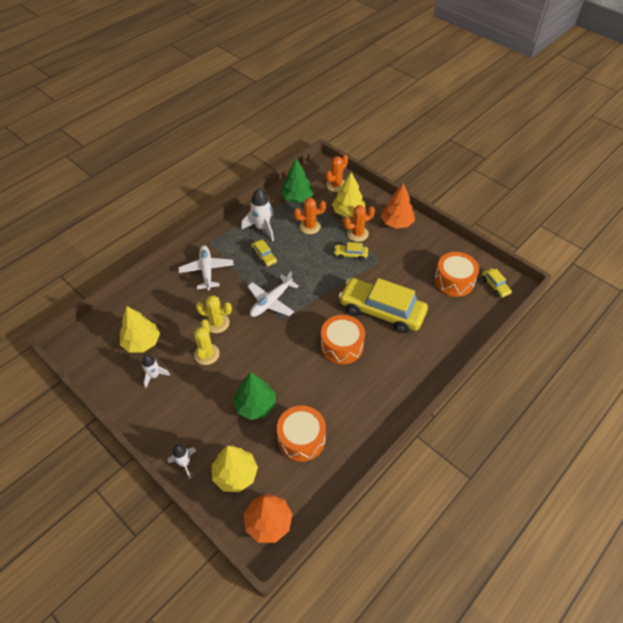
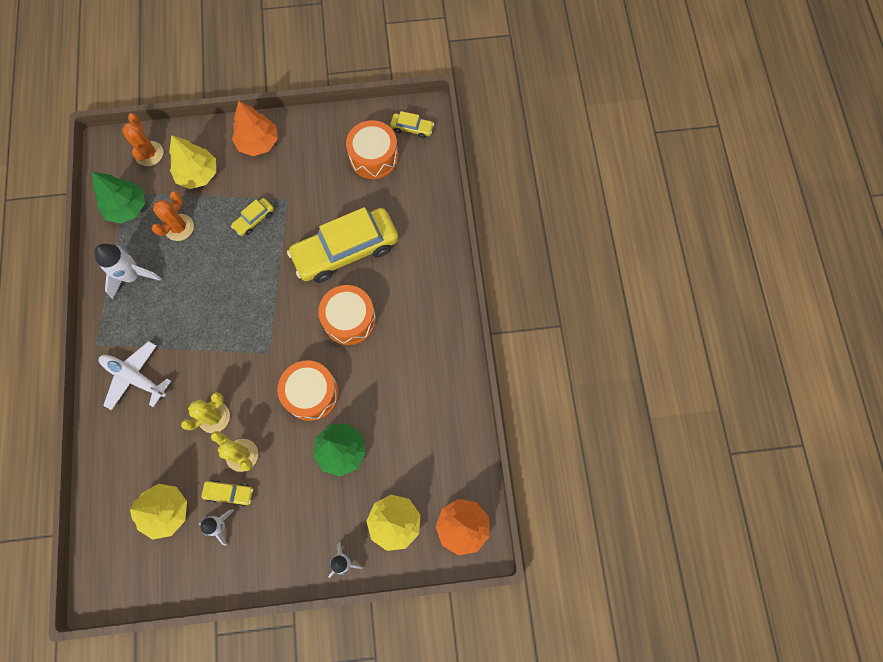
camera: 50 degrees left, 20 degrees up
(264, 256) = (173, 304): yellow car -> yellow car (229, 493)
(271, 302) = (238, 343): white plane -> none
(301, 439) = (410, 435): orange drum -> orange drum (311, 393)
(357, 234) = (235, 190): orange cactus -> none

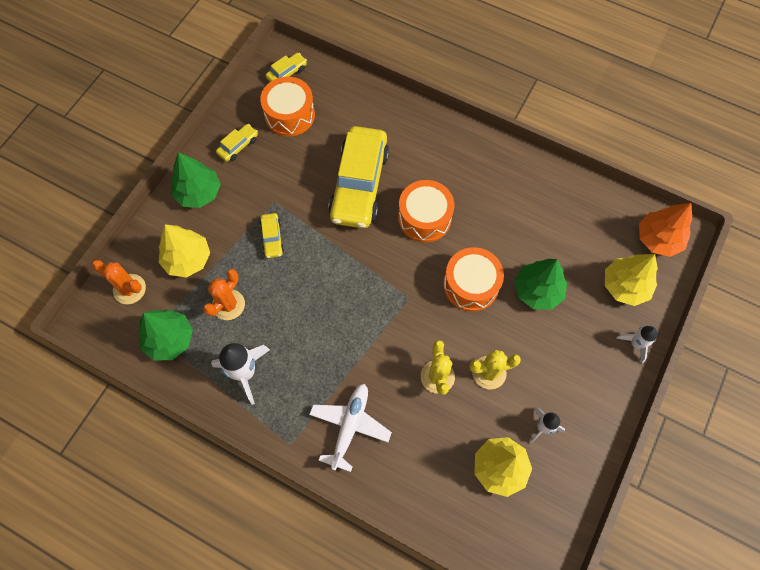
camera: 55 degrees left, 5 degrees down
(134, 377) = (350, 426): white plane -> white plane turned 135 degrees clockwise
(179, 227) = (228, 305): orange cactus -> orange cactus turned 60 degrees clockwise
(229, 493) = (517, 403): yellow car -> yellow car (238, 146)
(258, 142) = (198, 193): orange tree -> green tree

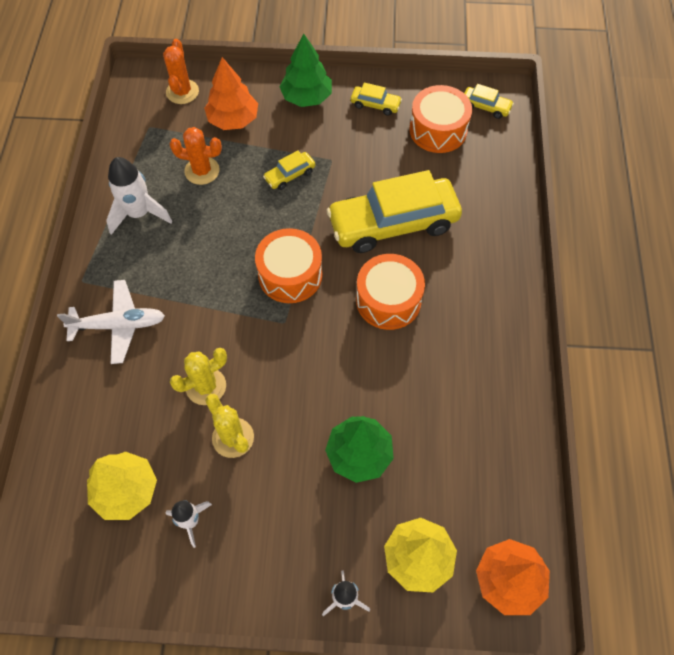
camera: 65 degrees right, 5 degrees down
(169, 339) = (147, 142): green tree -> none
(187, 259) = (233, 119): yellow tree -> orange tree
(471, 285) = (330, 378): orange drum -> orange drum (290, 275)

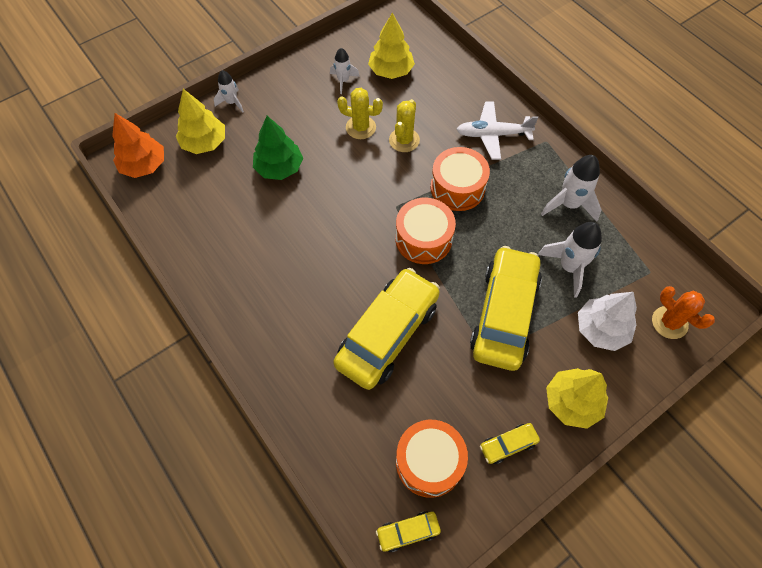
camera: 140 degrees right, 0 degrees up
(119, 325) = (492, 135): white plane -> white plane turned 45 degrees clockwise
(202, 171) = (569, 267): orange cactus -> white rocket
(233, 119) = (601, 329): orange tree -> white tree
(290, 175) = (504, 314): yellow car -> yellow car, size x2.36
(306, 97) = (572, 402): green tree -> yellow tree
(388, 300) = (339, 270): orange drum -> orange drum (457, 188)

